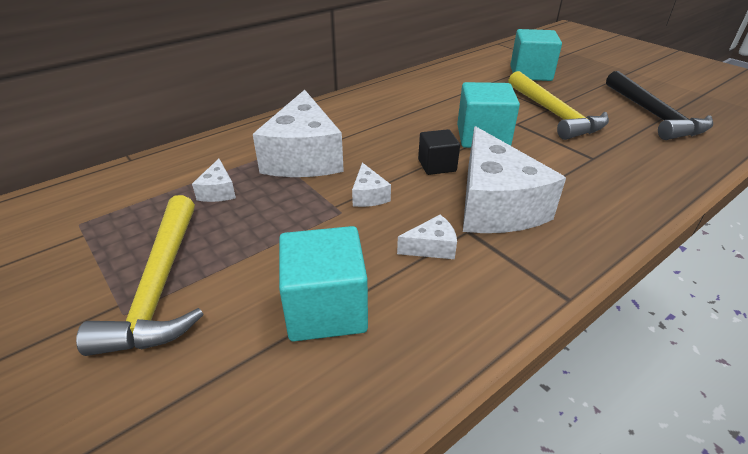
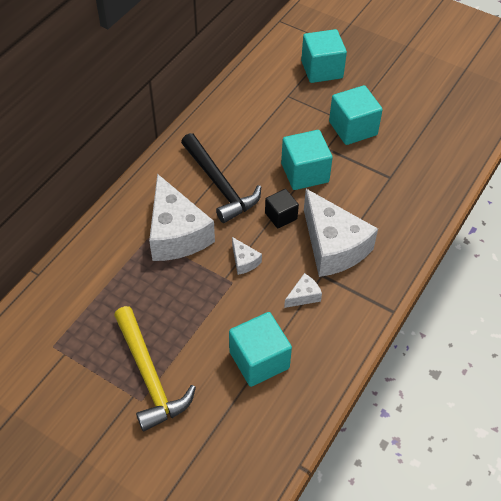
camera: 20 degrees left, 15 degrees up
(218, 191) = (133, 288): white cheese -> none
(554, 114) = (353, 128): yellow hammer -> turquoise cube
(653, 115) = (428, 110): black hammer -> black hammer (219, 185)

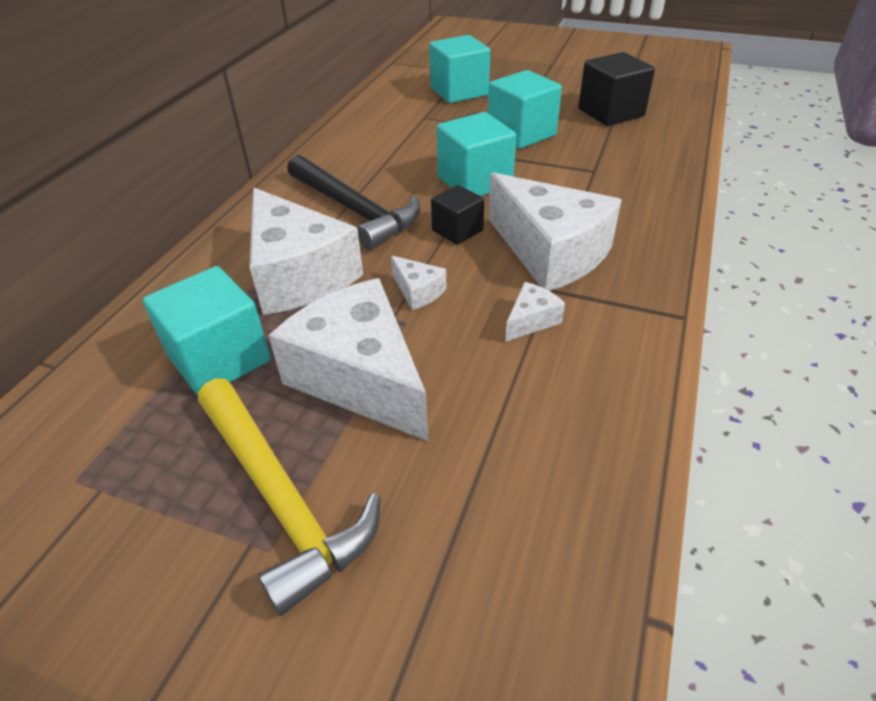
camera: 10 degrees left, 10 degrees down
(199, 315) = (360, 377): none -> white cheese
(259, 360) = (489, 429): turquoise cube -> turquoise cube (219, 359)
(427, 117) = (611, 113): none -> black cube

